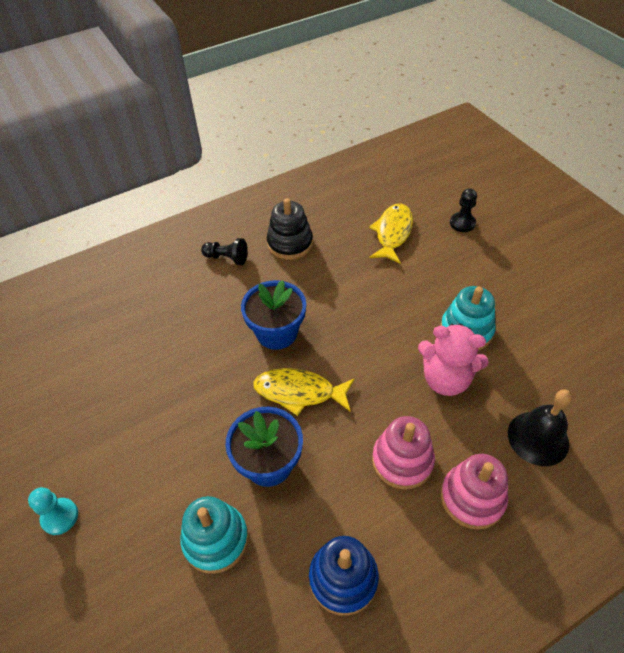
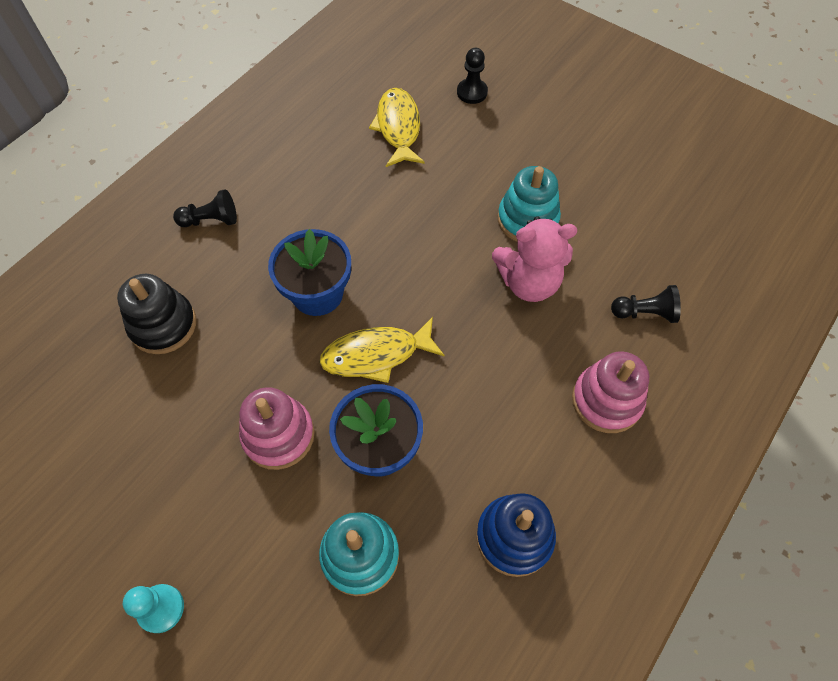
camera: 25 degrees left, 10 degrees up
(290, 243) = (281, 177): black stacking toy -> black stacking toy (163, 325)
(402, 460) = (521, 389): pink stacking toy -> pink stacking toy (278, 435)
(538, 438) = (645, 313): black bell -> black pawn

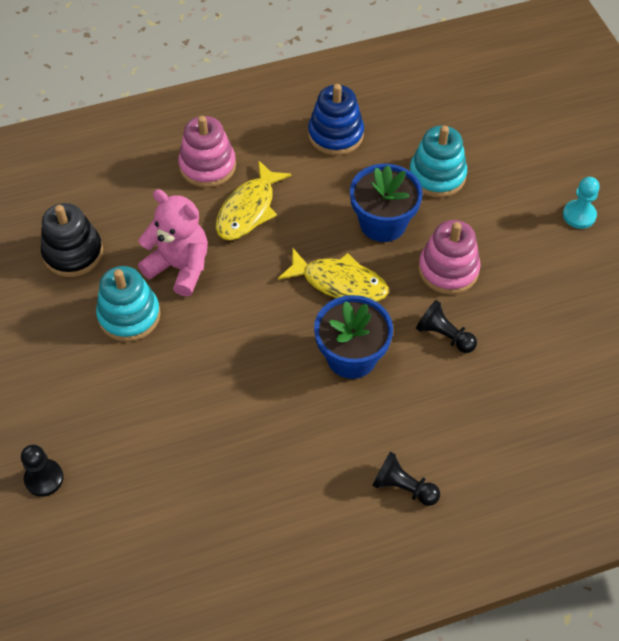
camera: 145 degrees left, 5 degrees down
(163, 325) = (496, 405): black stacking toy -> black stacking toy (73, 253)
(398, 128) = (152, 482): yellow fish -> yellow fish (248, 209)
(645, 313) = (121, 199): black pawn -> black pawn (444, 335)

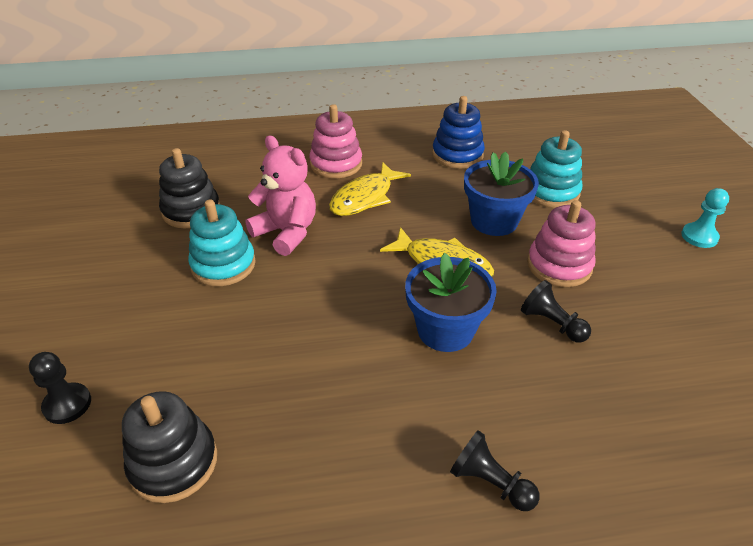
camera: 10 degrees right, 15 degrees down
(153, 512) = (173, 462): none -> black stacking toy

